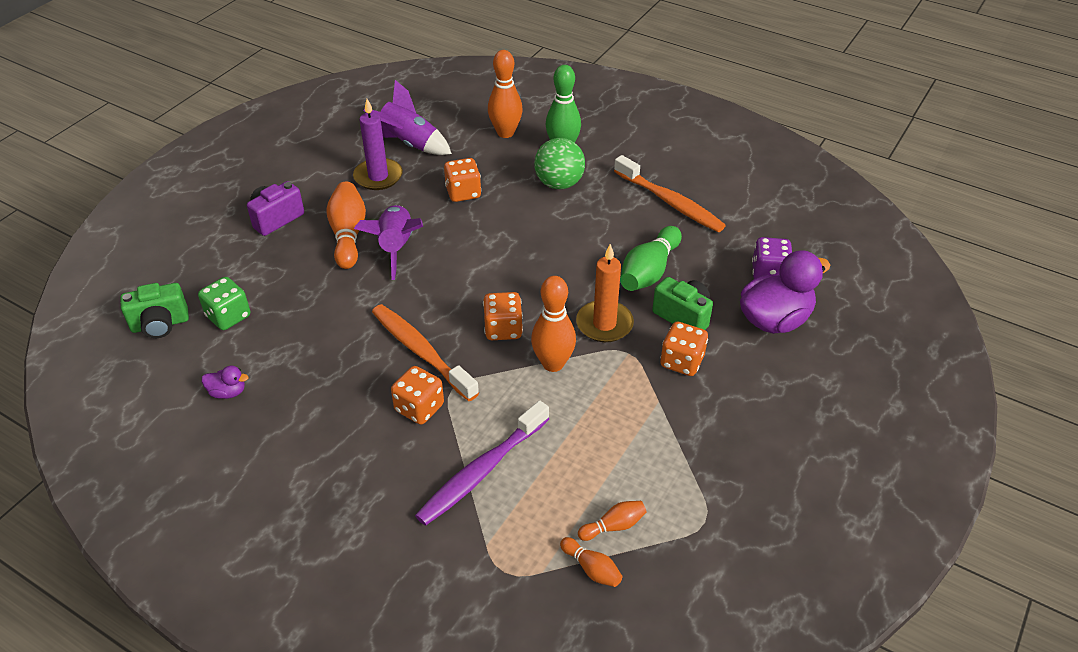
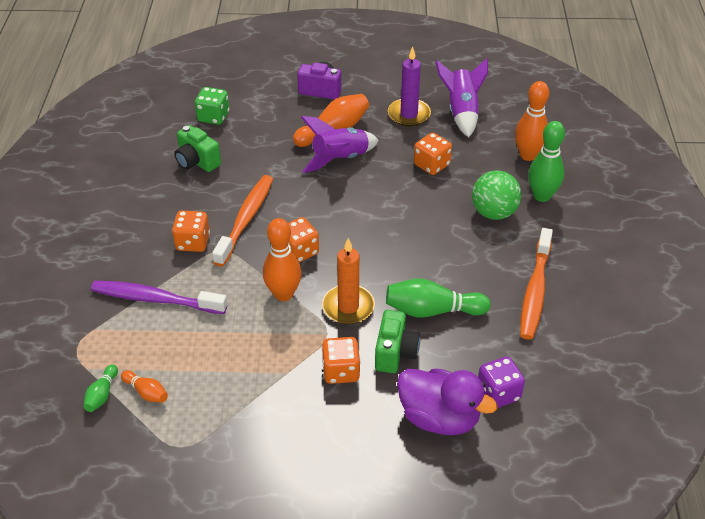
camera: 60 degrees right, 0 degrees up
(160, 324) = (186, 93): green camera -> green camera (197, 162)
(228, 392) = (149, 150): purple duck -> none
(591, 568) = (102, 394): orange bowling pin -> green bowling pin

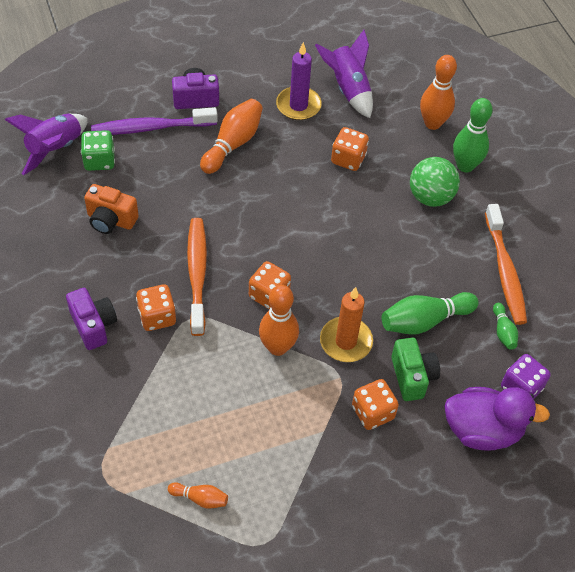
camera: 25 degrees left, 10 degrees up
(102, 394) = (157, 516): green bowling pin -> green bowling pin (503, 331)
(136, 235) = (93, 325): none -> purple camera
(155, 299) = (153, 393): purple toothbrush -> purple toothbrush (151, 128)
(197, 162) = (111, 220): green camera -> orange camera
(340, 159) = (256, 176): purple rocket -> purple rocket (55, 149)

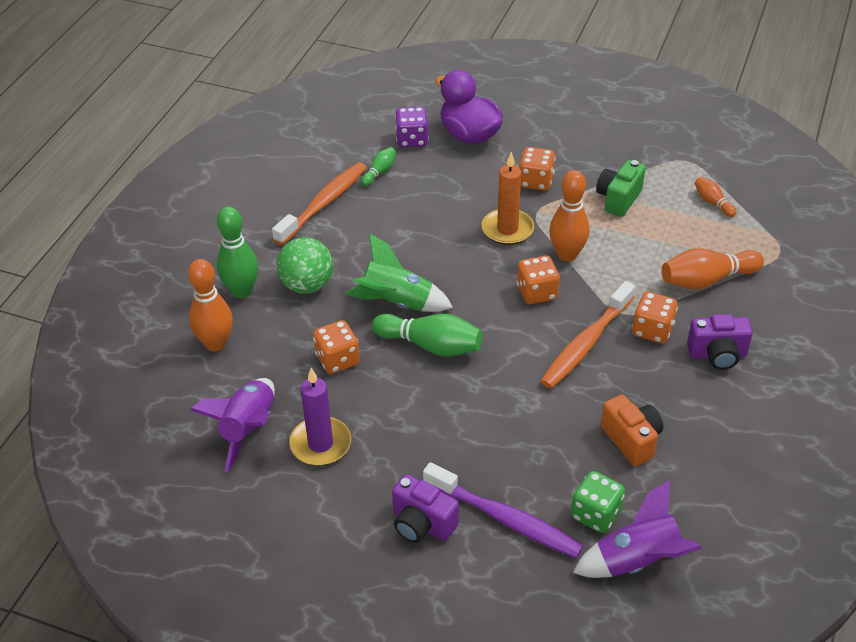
camera: 135 degrees left, 10 degrees down
(93, 325) = (717, 355): purple camera -> purple camera turned 105 degrees counterclockwise
(233, 144) = (434, 444): orange bowling pin -> orange bowling pin (707, 280)
(357, 222) = (397, 303): none -> green rocket
(412, 377) = (482, 184): green camera -> green camera (618, 199)
(424, 321) = (429, 209): green bowling pin -> green bowling pin (430, 345)

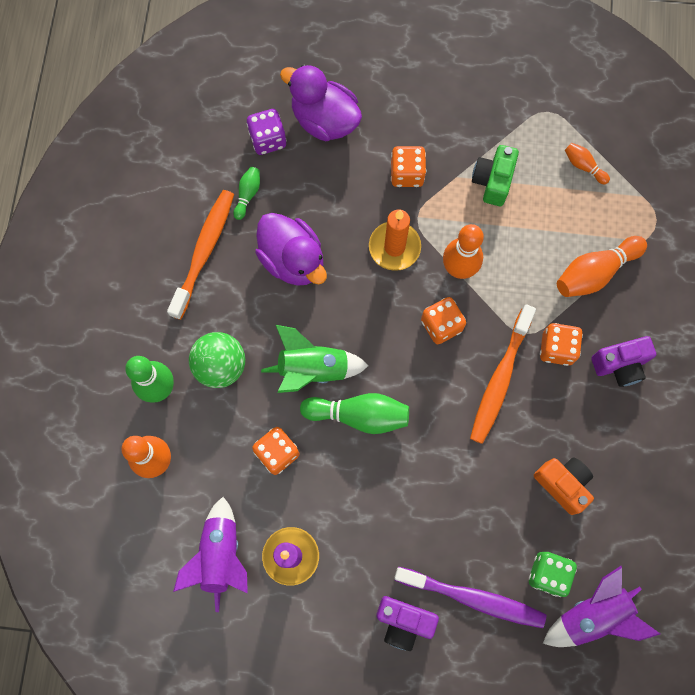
camera: 15 degrees left, 30 degrees up
(405, 222) = (293, 260): none -> purple duck

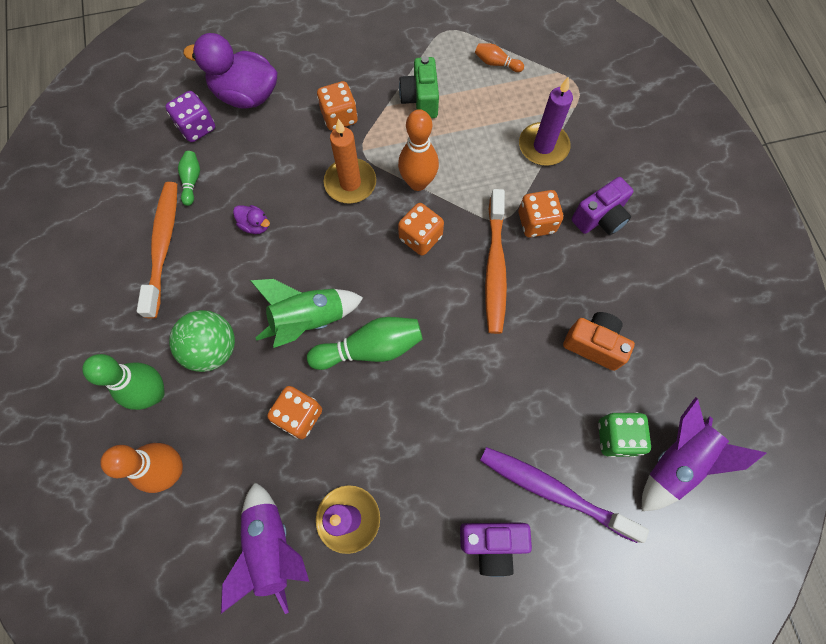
camera: 20 degrees left, 5 degrees down
(293, 260) = (255, 225): purple duck -> purple duck, size x0.45
(473, 598) = (553, 491): purple toothbrush -> purple toothbrush turned 150 degrees counterclockwise
(595, 272) = (543, 146): orange bowling pin -> purple candle

